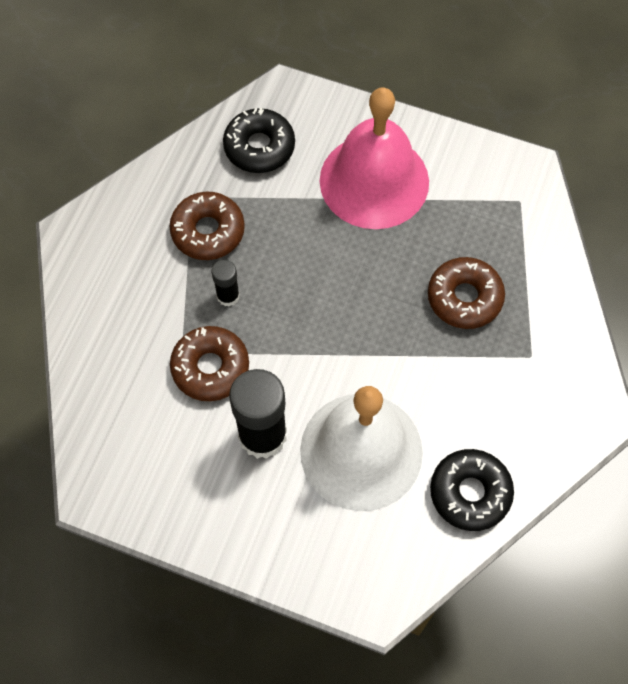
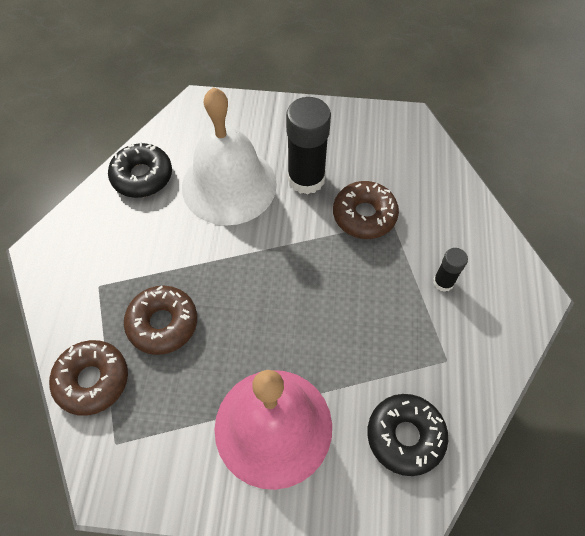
camera: 165 degrees right, 5 degrees down
(208, 231) = (416, 329): brown donut -> brown donut (92, 380)
(228, 296) = (374, 274): black glue stick -> black glue stick (443, 282)

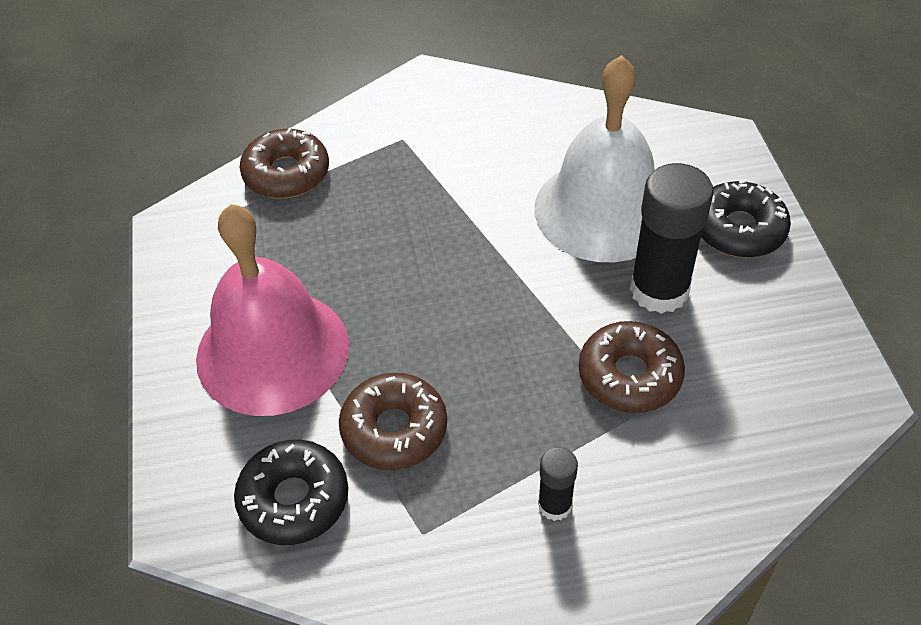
camera: 75 degrees right, 10 degrees down
(142, 176) = (572, 124): black donut -> black donut (739, 229)
(163, 323) = (374, 209): brown donut -> brown donut (394, 429)

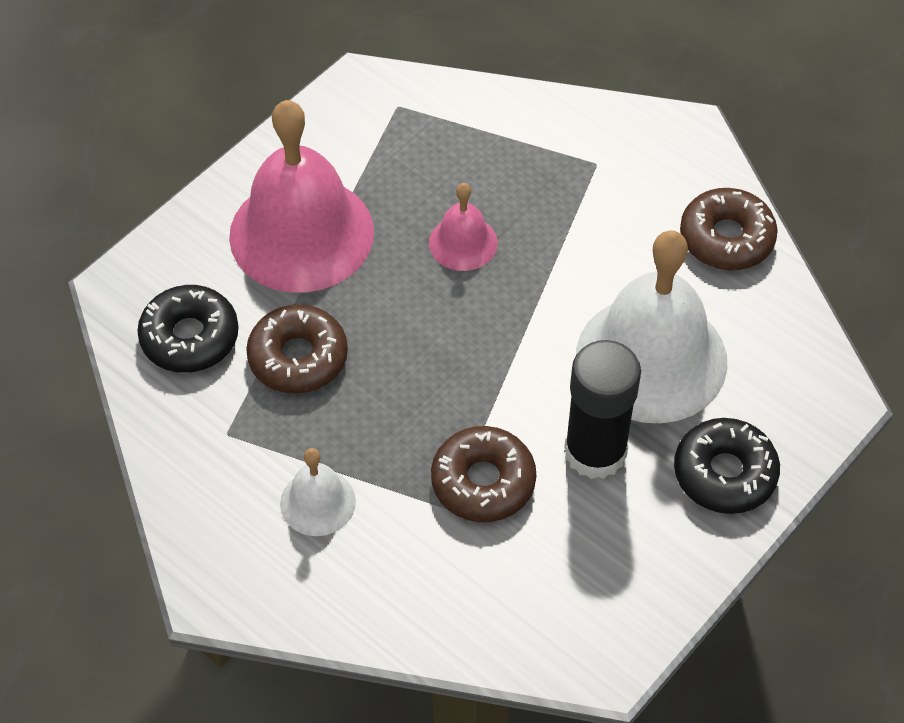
camera: 50 degrees right, 5 degrees up
(286, 174) = (481, 114): brown donut -> brown donut (726, 238)
(392, 254) = (463, 243): none -> pink bell
(555, 505) = (318, 502): black glue stick -> white bell

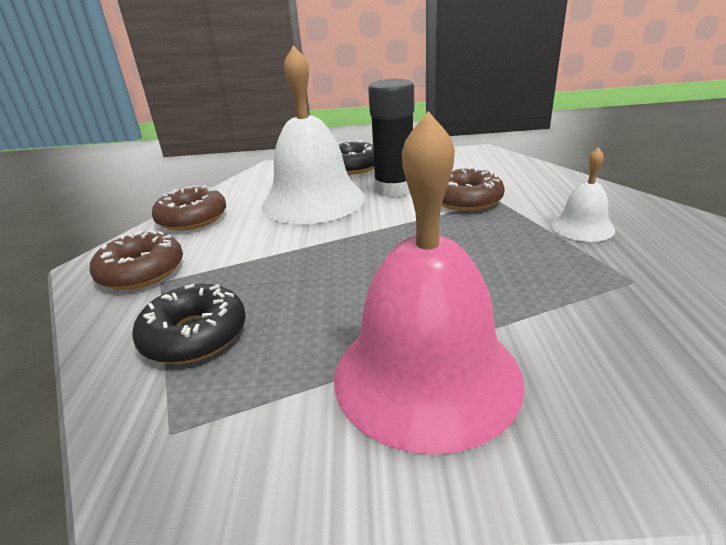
camera: 130 degrees left, 25 degrees down
(190, 337) = (632, 356): black donut -> black donut (194, 335)
(298, 357) = (527, 292): brown donut -> brown donut (141, 271)
(463, 243) = (312, 290): pink bell -> none

